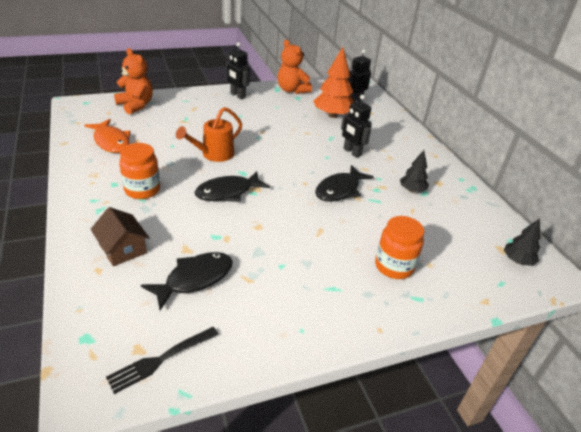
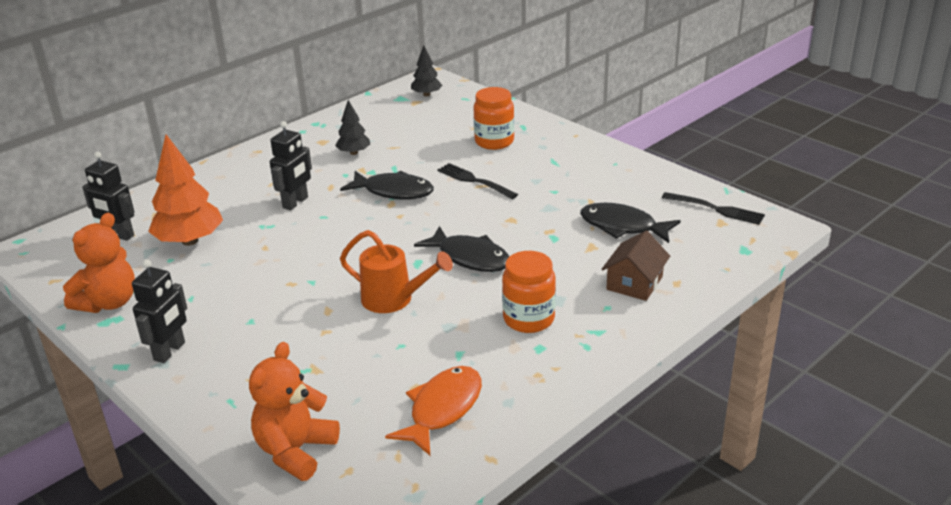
camera: 110 degrees left, 5 degrees down
(329, 230) = (475, 181): none -> black fork

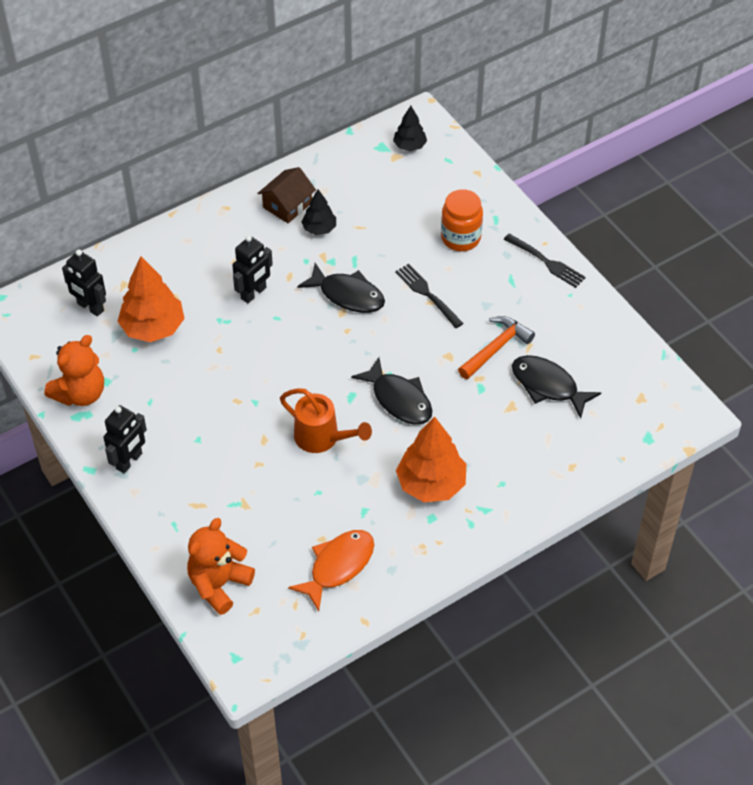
camera: 10 degrees right, 20 degrees up
(528, 319) = (431, 484): orange jar -> orange tree
(558, 207) = (496, 348): none -> orange hammer
(634, 283) = (534, 460): brown house -> brown house (287, 205)
(715, 209) = (642, 379): black fork -> black fork (546, 262)

